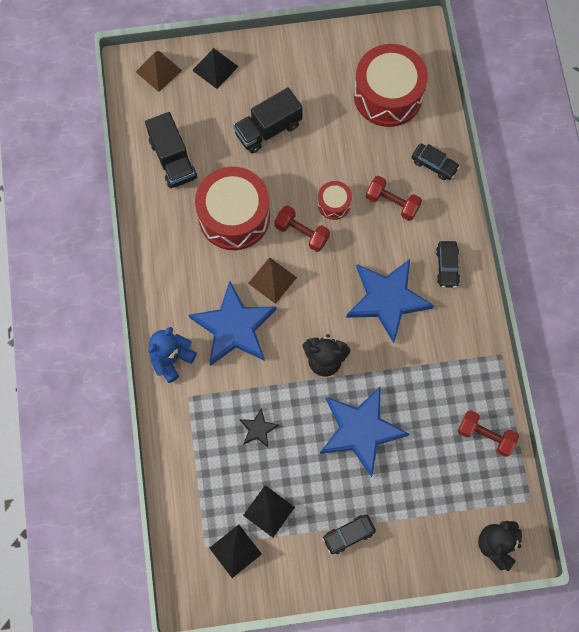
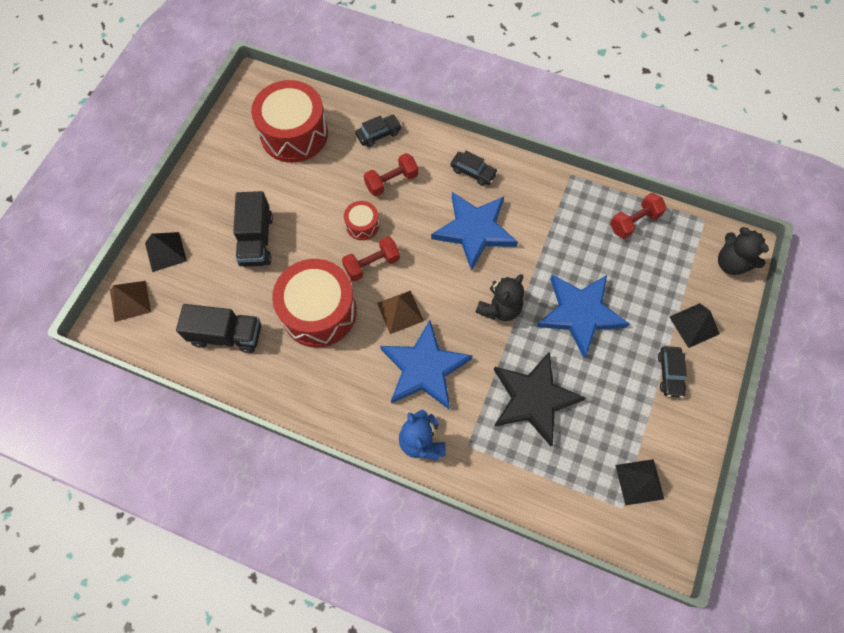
camera: 60 degrees left, 5 degrees down
(258, 429) = (533, 399): black star -> black star, size x2.22
(269, 511) = (615, 431): black pyramid -> black pyramid (694, 325)

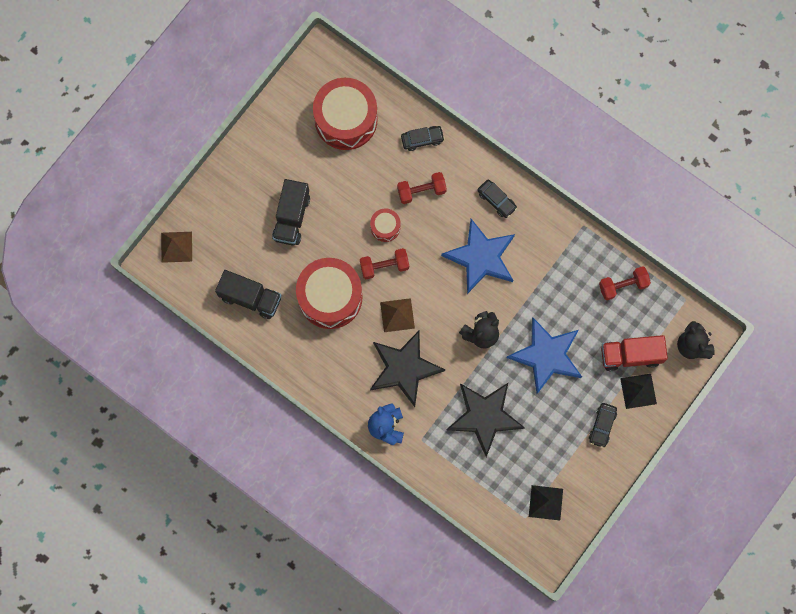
camera: 15 degrees right, 10 degrees up
(165, 251) = (212, 209): black pyramid -> none
(424, 368) = (404, 368): blue star -> black star
(670, 290) = (630, 355): none -> red truck

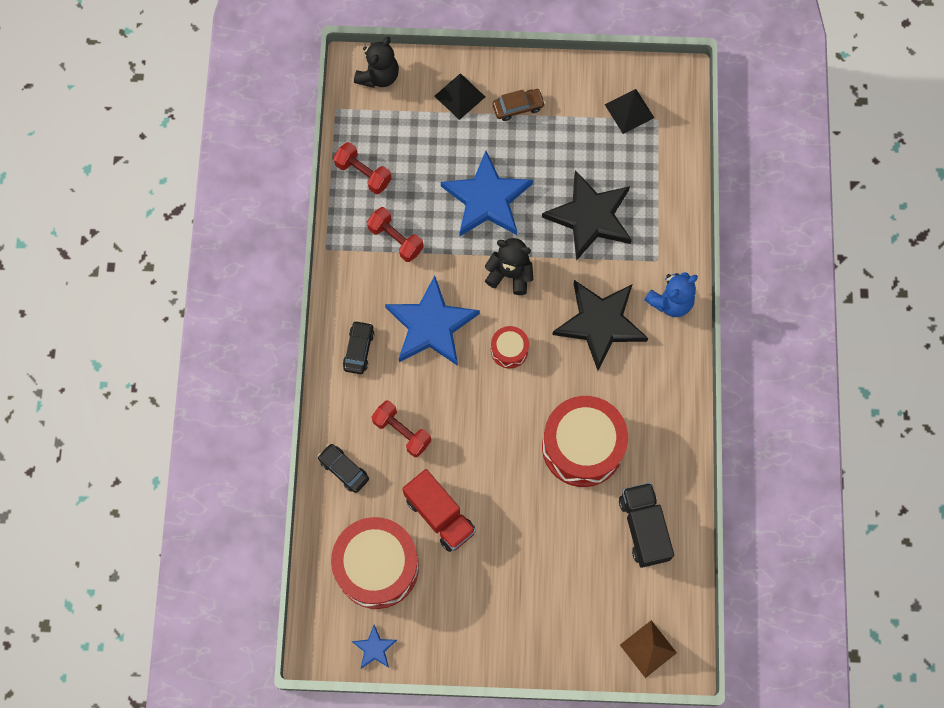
camera: 125 degrees left, 5 degrees down
(291, 217) = (527, 547): black truck -> none
(297, 86) = (374, 648): none -> blue star
(384, 266) = (510, 414): red dumbbell -> red dumbbell (395, 239)
(385, 227) = (467, 442): red drum -> red drum (509, 350)
(397, 315) = (551, 367): brown pyramid -> none
(602, 426) = (518, 107): black car -> brown car
(630, 355) = (429, 124): red truck -> red truck (440, 515)

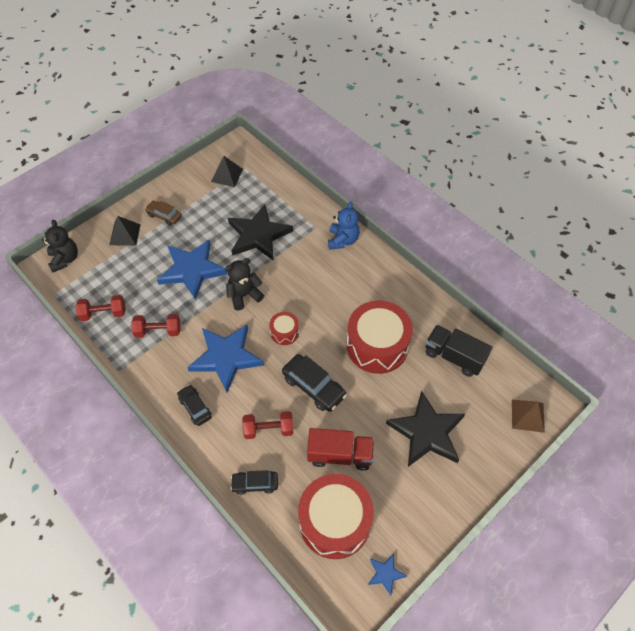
camera: 45 degrees left, 15 degrees down
(481, 430) = (313, 387): none -> black car
(518, 107) = (164, 216): brown car -> brown car turned 90 degrees counterclockwise
(600, 323) = (319, 279): black star -> black star (427, 432)

